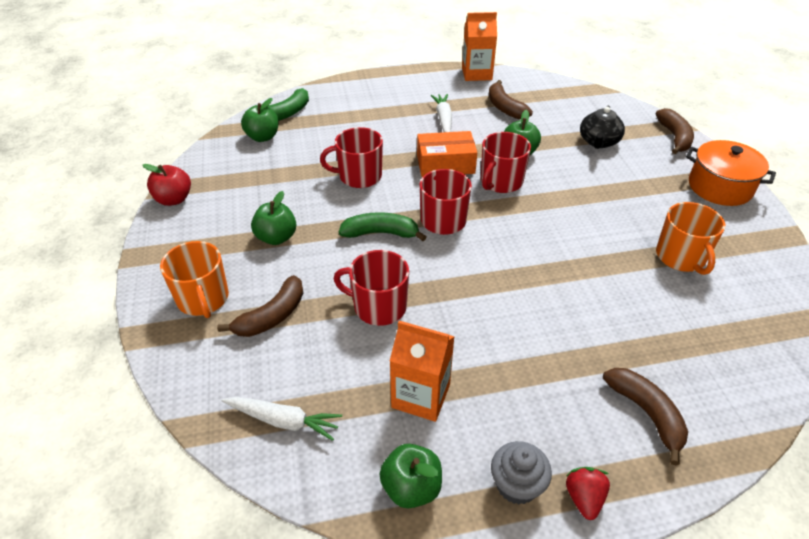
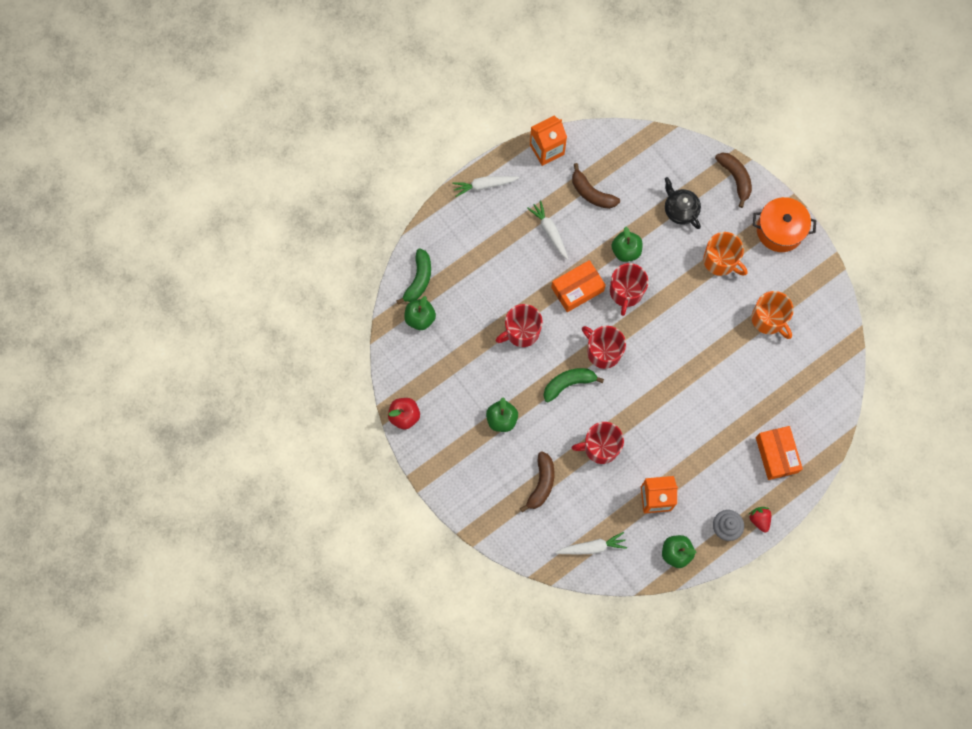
camera: 25 degrees left, 30 degrees up
(203, 299) = (490, 490): orange mug -> orange mug (720, 261)
(400, 78) = (484, 185): none -> white carrot
(598, 142) = (680, 210): black teapot -> black teapot turned 150 degrees clockwise
(646, 413) = (776, 455): brown banana -> orange box

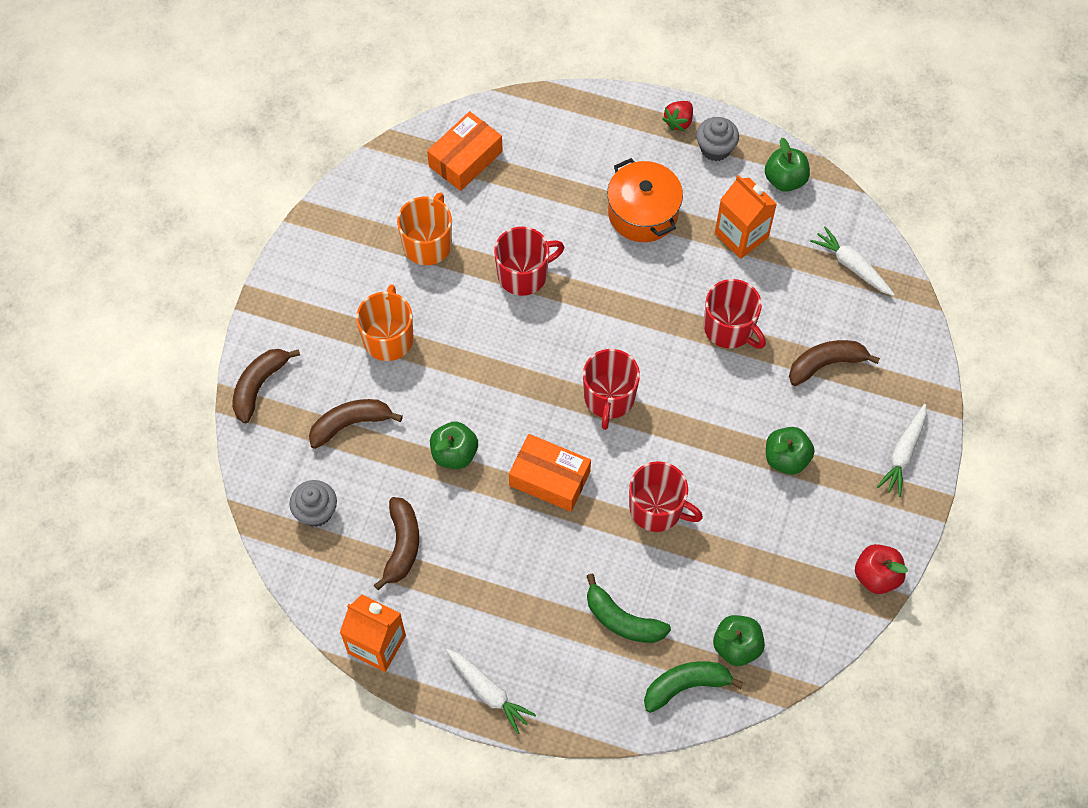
camera: 125 degrees left, 10 degrees down
(549, 231) = (495, 563): white carrot -> white carrot (903, 454)
(568, 383) = (680, 411): green banana -> green banana (622, 620)
(626, 292) = (511, 419): red mug -> red mug (524, 274)
(640, 164) = (316, 511): none -> grey cupcake
(680, 210) = (350, 424): black teapot -> brown banana
(776, 455) = (590, 145): orange box -> orange box (465, 159)
(780, 230) = (298, 296): orange pot -> orange pot (643, 213)

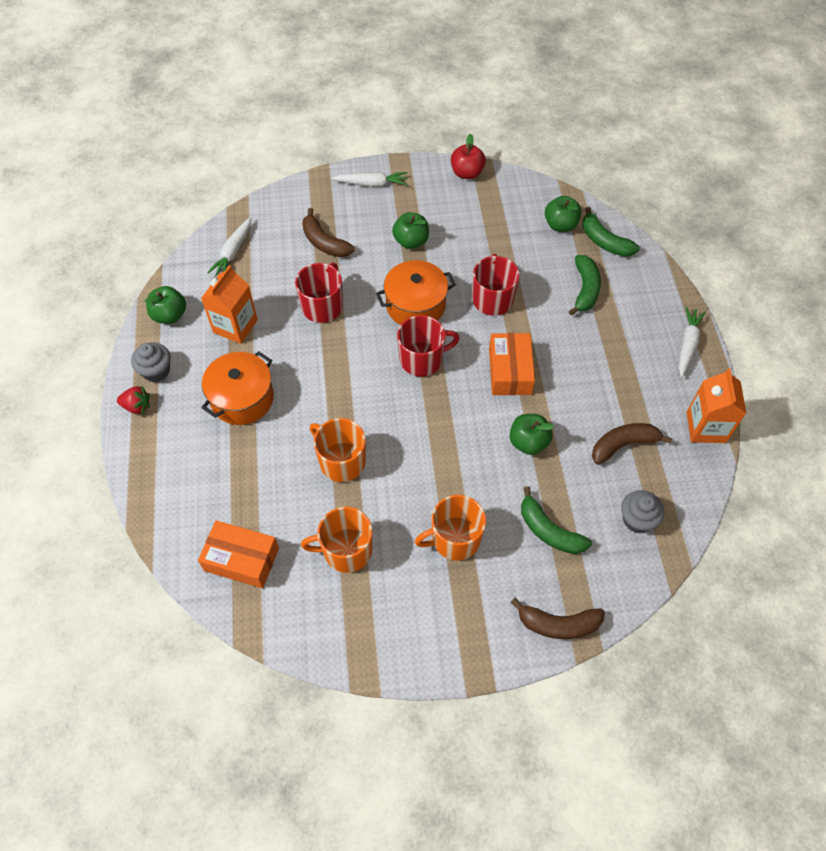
camera: 115 degrees left, 5 degrees down
(350, 424) = (549, 531): brown banana -> green banana
(524, 274) = (341, 461): red mug -> orange mug
(686, 422) = (415, 305): none -> orange pot

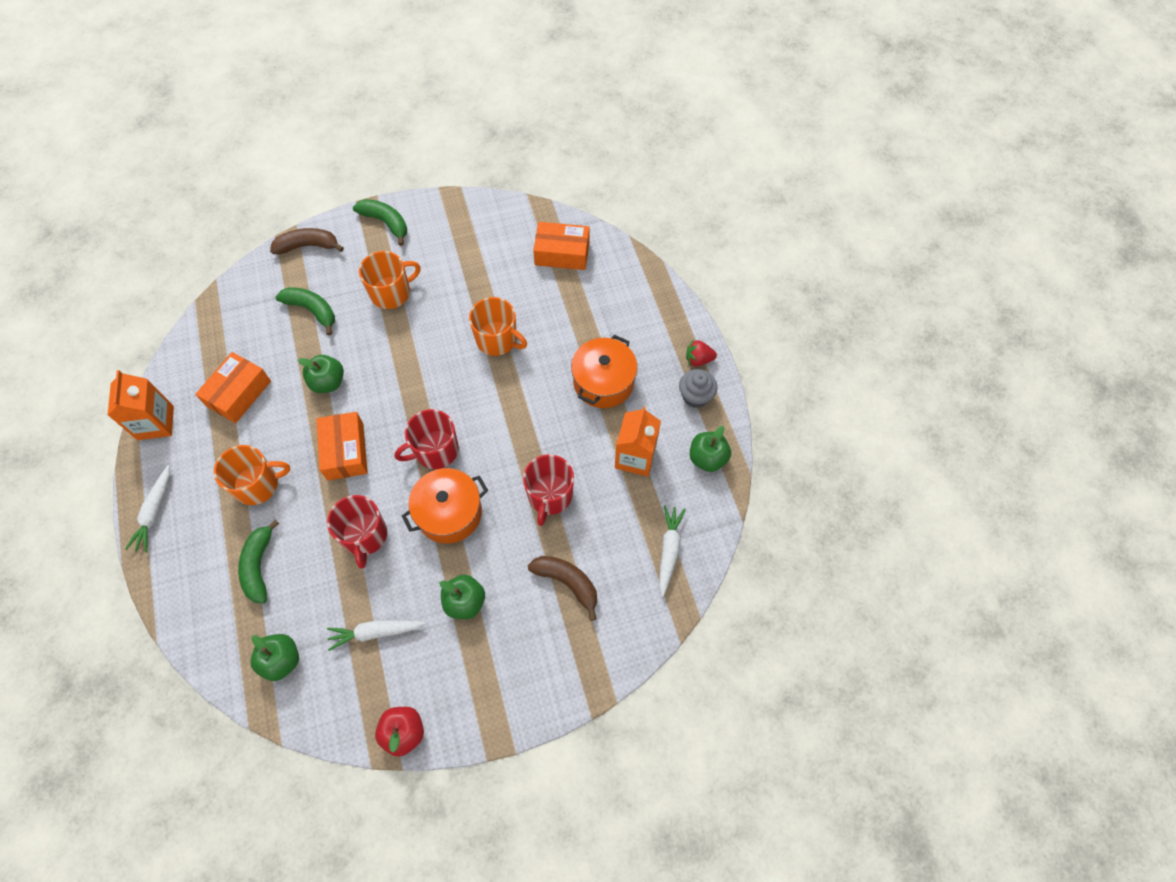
camera: 170 degrees right, 5 degrees up
(346, 550) = (480, 271): orange mug -> orange mug (257, 484)
(372, 184) = (527, 689): white carrot -> white carrot (375, 632)
(604, 241) = (229, 642): green banana -> green banana (386, 222)
(623, 445) = (238, 393): brown banana -> orange box
(637, 519) = (235, 330): grey cupcake -> none

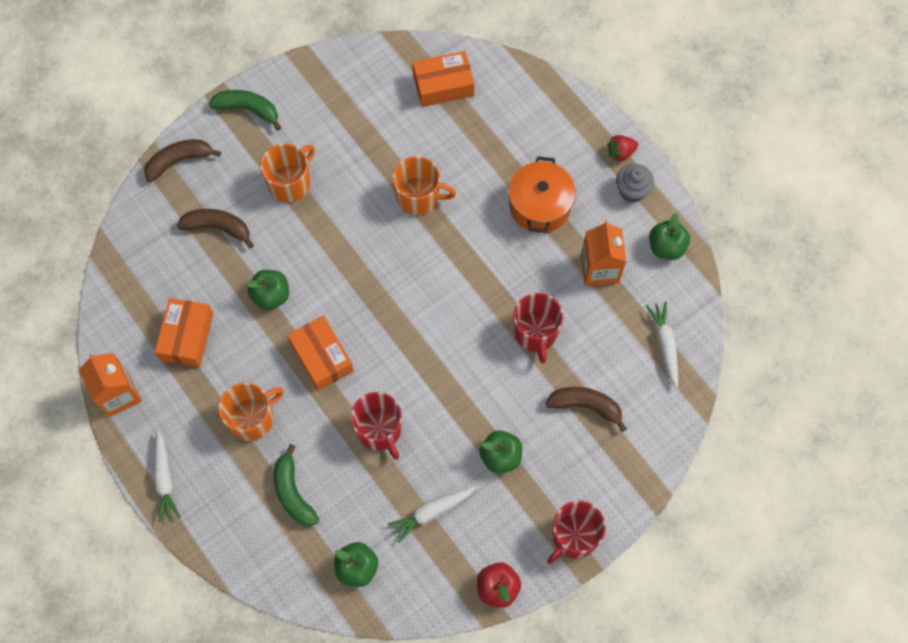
camera: 20 degrees left, 5 degrees up
(312, 310) = (218, 227): green banana -> brown banana
(435, 450) = (408, 326): red mug -> red mug (574, 536)
(449, 513) = (449, 381): orange pot -> none

